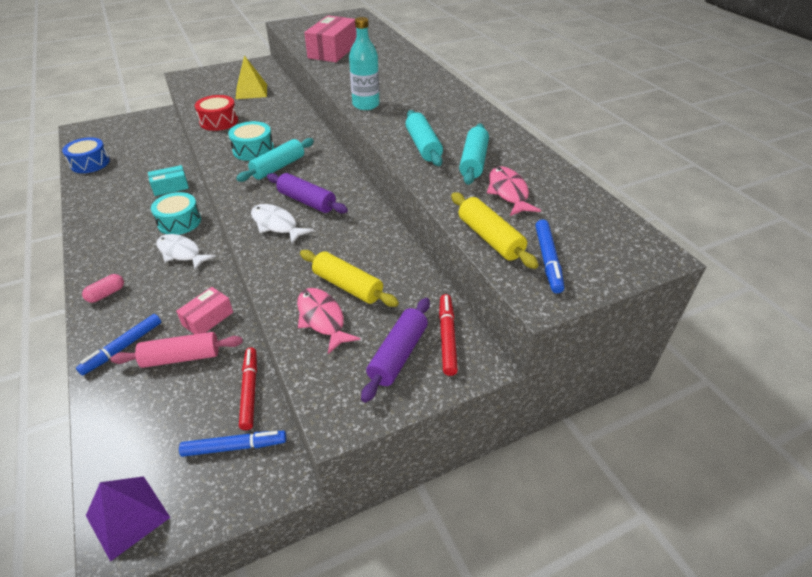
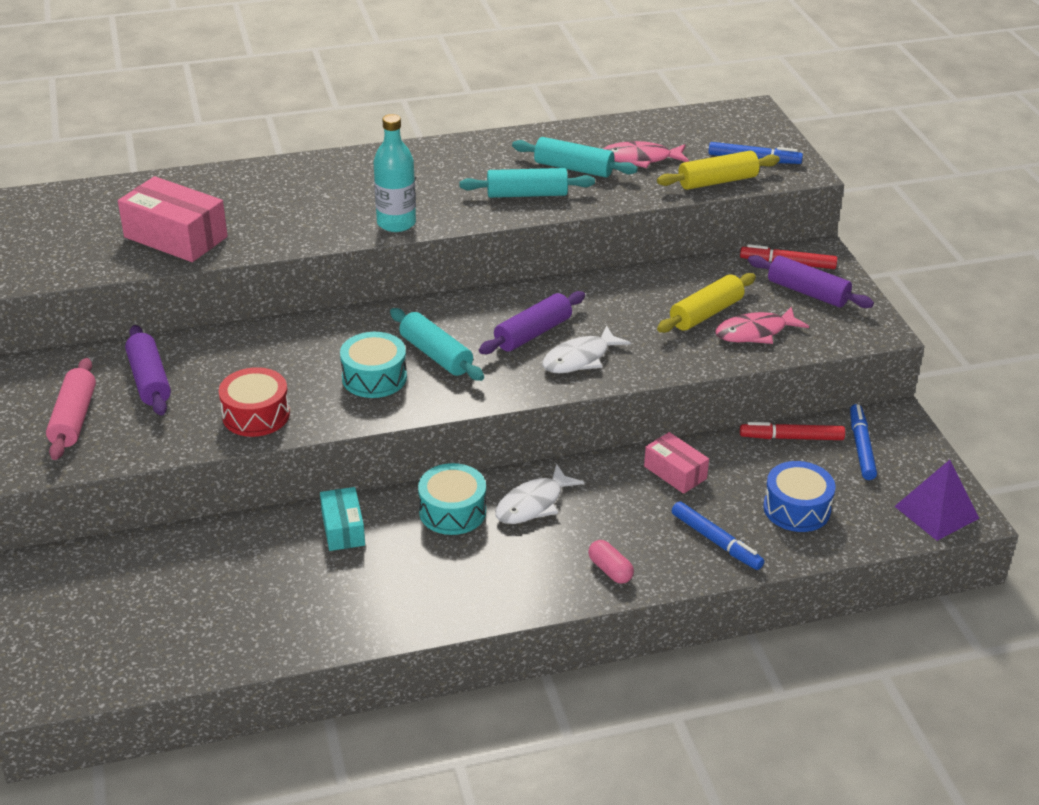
camera: 80 degrees left, 5 degrees down
(90, 163) = (207, 647): blue drum -> blue drum (796, 508)
(181, 357) = (738, 491): pink rolling pin -> pink rolling pin (74, 419)
(251, 91) = (149, 380): yellow pyramid -> purple rolling pin

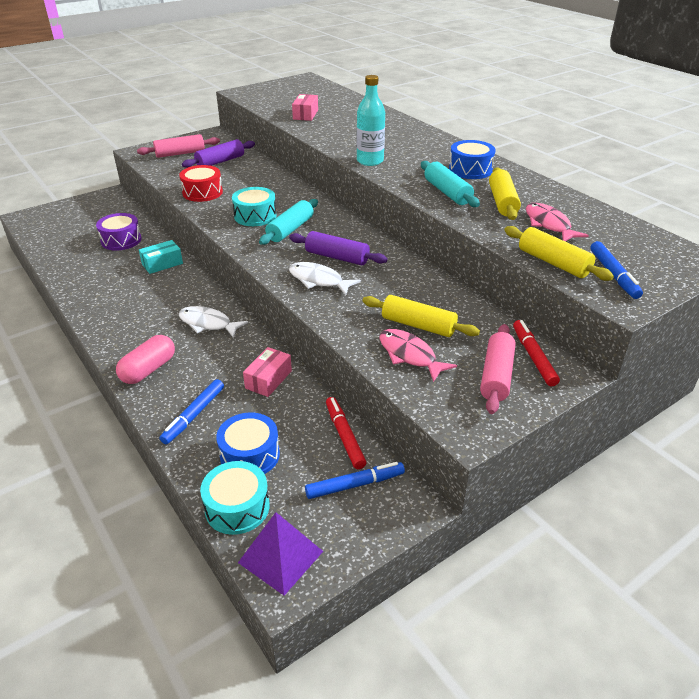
camera: 70 degrees right, 0 degrees up
(175, 237) = (305, 114): pink box -> pink box, size x0.59
(230, 568) = (121, 240): none -> purple drum
(452, 511) = (190, 295): turquoise drum -> turquoise drum (237, 507)
(476, 163) = (470, 170): none -> blue drum
(573, 168) = (502, 202): turquoise rolling pin -> yellow rolling pin
(610, 570) = (148, 370): pink capsule -> pink capsule, size x1.58
(807, 292) = (496, 376): purple rolling pin -> pink rolling pin

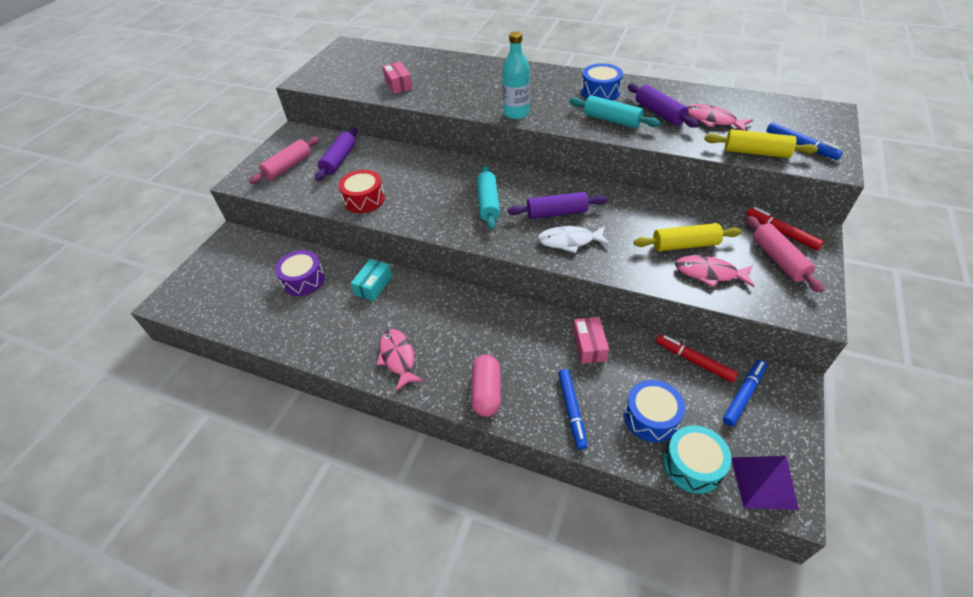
camera: 30 degrees left, 10 degrees up
(118, 317) = (398, 358): none -> pink fish
(208, 324) = (483, 322): white fish -> none
(255, 216) = (442, 203): turquoise drum -> none
(502, 202) = (659, 113): yellow rolling pin -> purple rolling pin

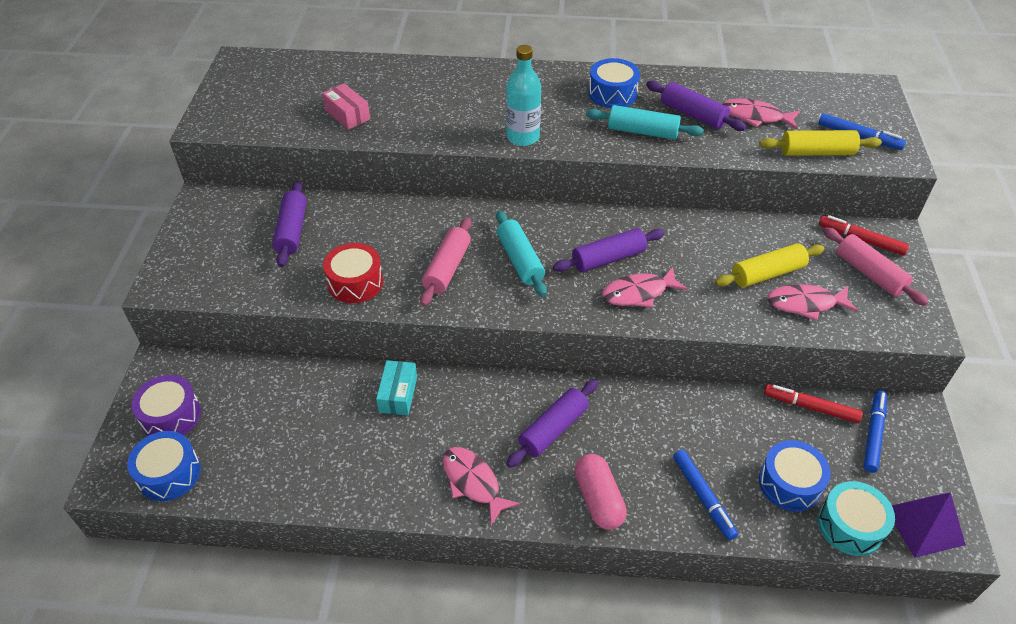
camera: 20 degrees left, 0 degrees up
(202, 306) = (169, 474): none -> blue drum
(288, 166) = (222, 252): pink rolling pin -> pink rolling pin (447, 268)
(303, 280) = (298, 406): purple drum -> purple drum (171, 416)
(474, 333) = (553, 429): none -> purple rolling pin
(569, 241) = (638, 293): white fish -> pink fish
(589, 346) = (692, 415): pink box -> none

